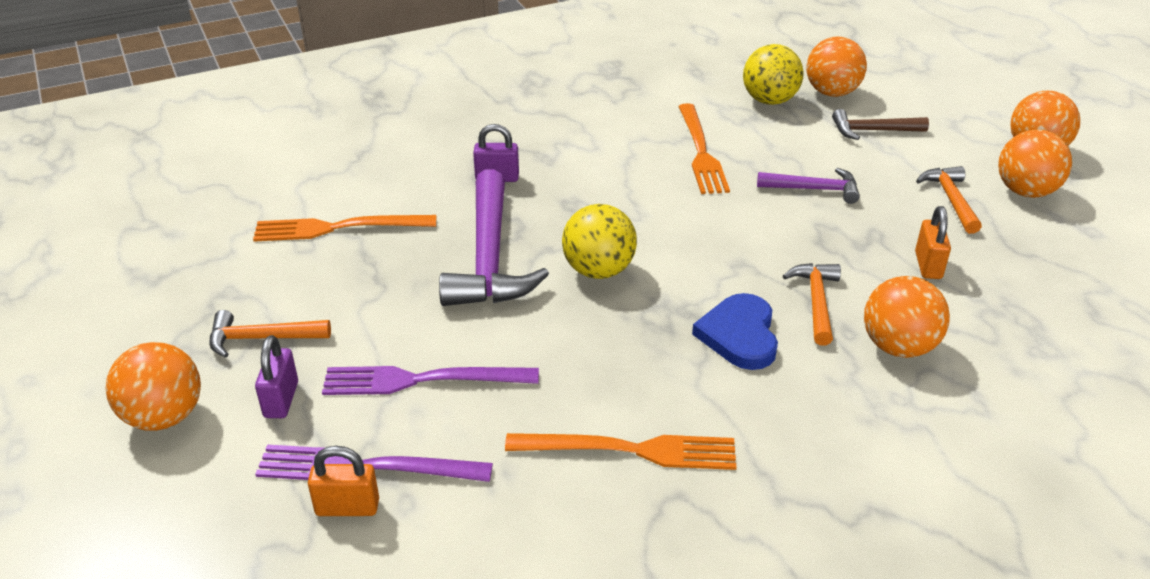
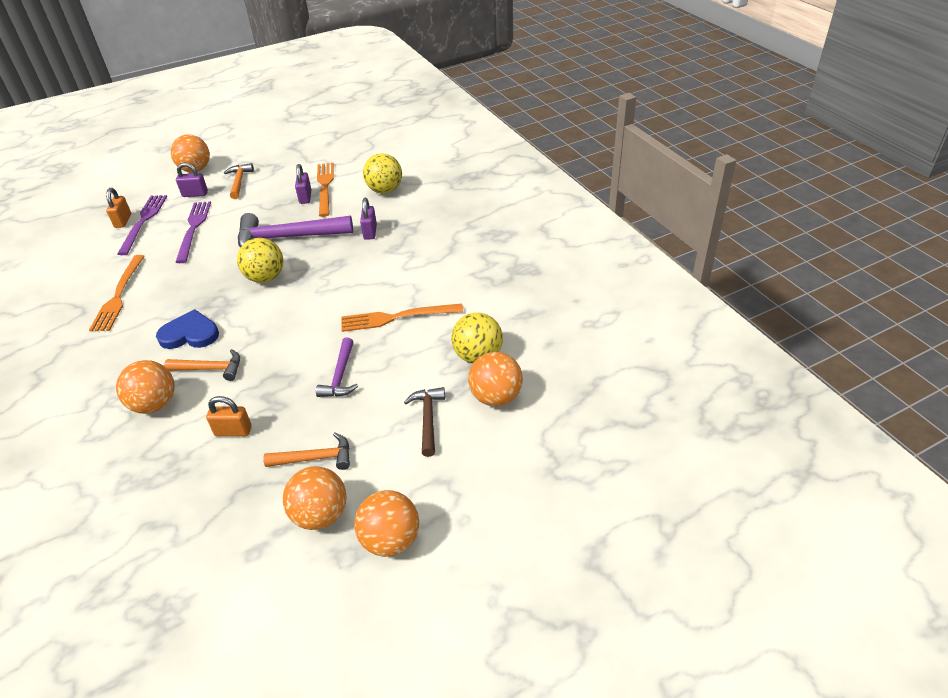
camera: 90 degrees right, 5 degrees up
(364, 247) = (305, 197): none -> purple padlock
(379, 167) = (385, 190): none -> yellow ball

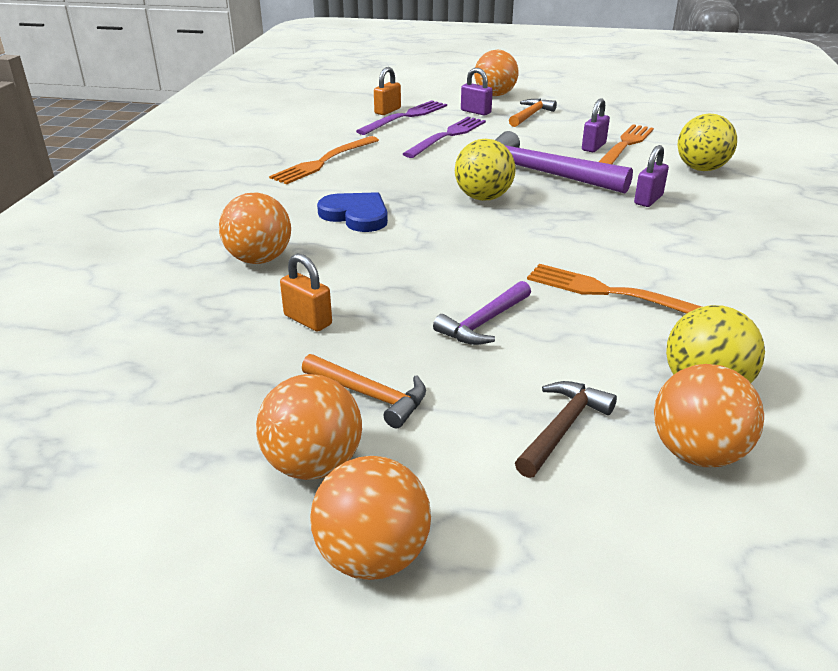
camera: 35 degrees right, 10 degrees down
(210, 369) = (345, 253): orange hammer -> none

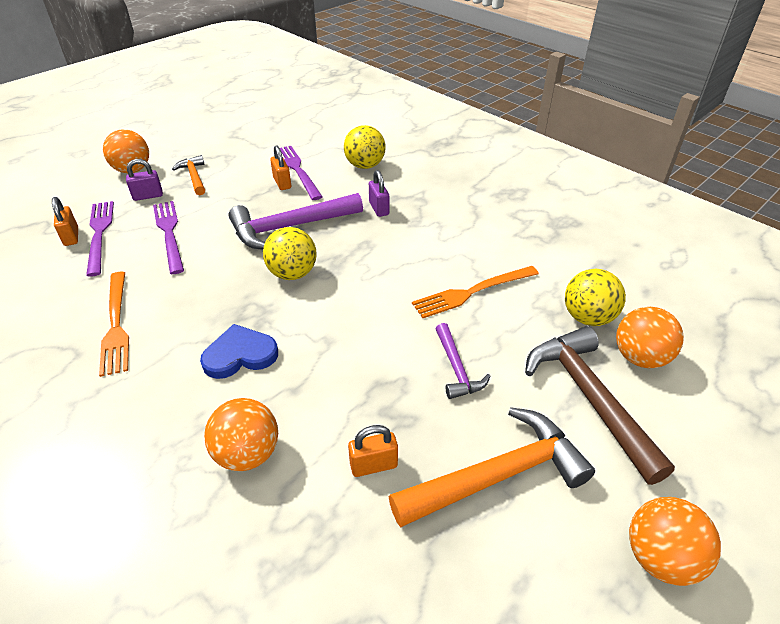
camera: 55 degrees left, 10 degrees up
(313, 464) = (556, 548): orange ball -> none
(370, 395) = (498, 475): orange hammer -> orange hammer, size x1.85
(563, 428) = (589, 397): brown hammer -> brown hammer, size x1.85
(593, 147) = (282, 183): purple padlock -> orange padlock
(625, 145) = (297, 170): orange fork -> purple fork

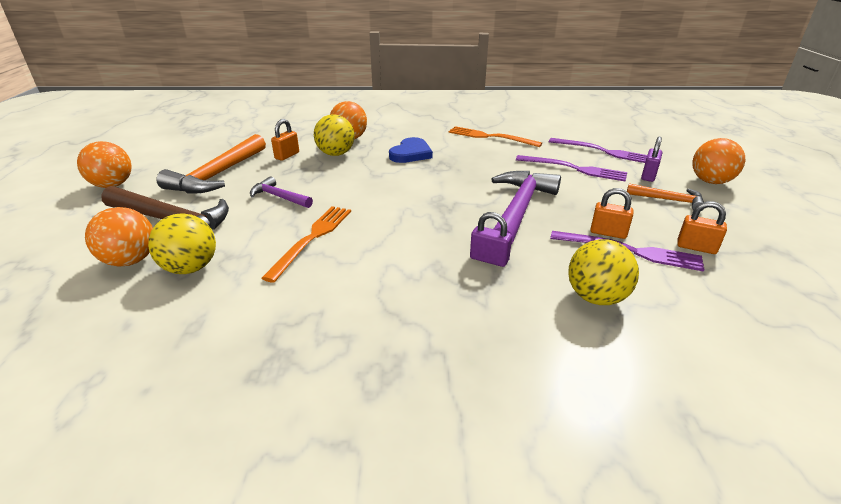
camera: 135 degrees right, 10 degrees down
(71, 237) = (610, 145): orange padlock -> orange padlock (696, 247)
(293, 273) = (456, 188): yellow ball -> yellow ball (336, 154)

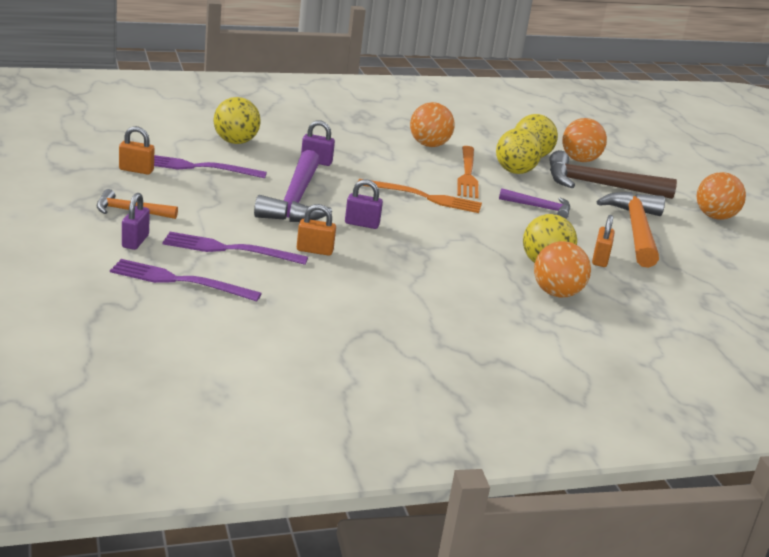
camera: 160 degrees right, 5 degrees down
(248, 242) = (514, 171): none -> yellow ball
(411, 153) = (450, 268): blue heart -> none
(463, 185) = (362, 224): none -> purple padlock
(490, 137) = (352, 305): orange fork -> orange fork (423, 197)
(608, 233) = (211, 180): orange padlock -> orange padlock (314, 250)
(710, 181) = (59, 235): orange ball -> orange ball (429, 145)

